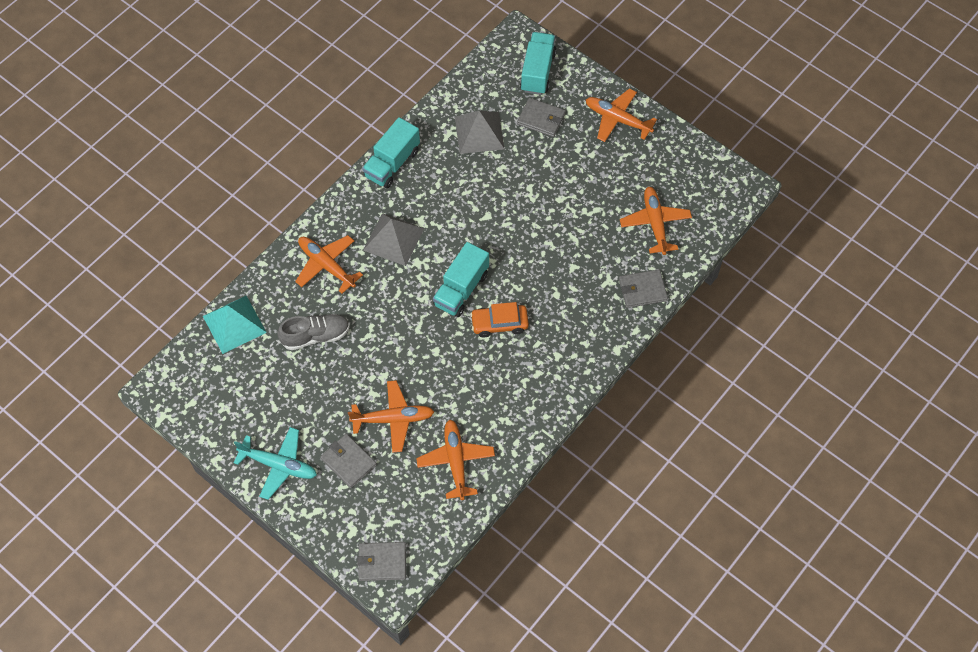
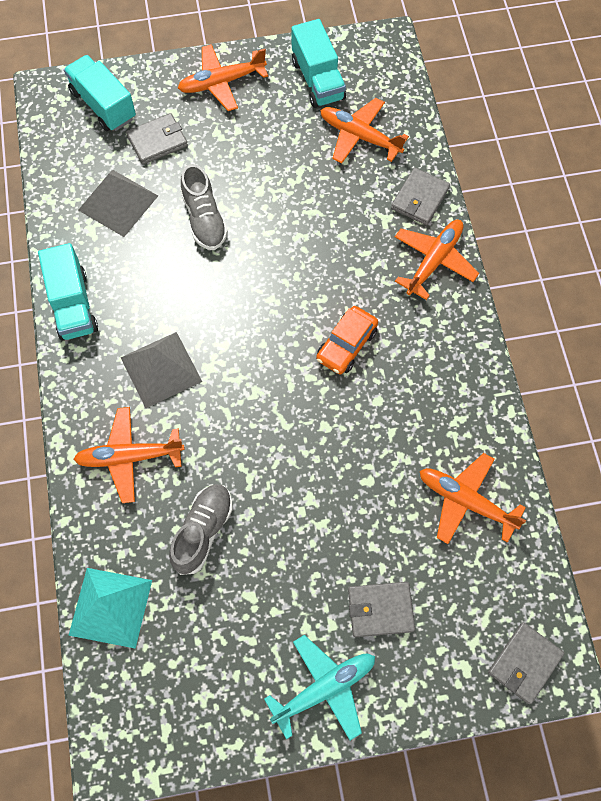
camera: 50 degrees left, 5 degrees up
(393, 419) = (367, 526): orange plane -> orange plane (434, 261)
(461, 289) = (277, 350): turquoise truck -> turquoise truck (318, 80)
(511, 185) = (204, 219): none -> grey shoe

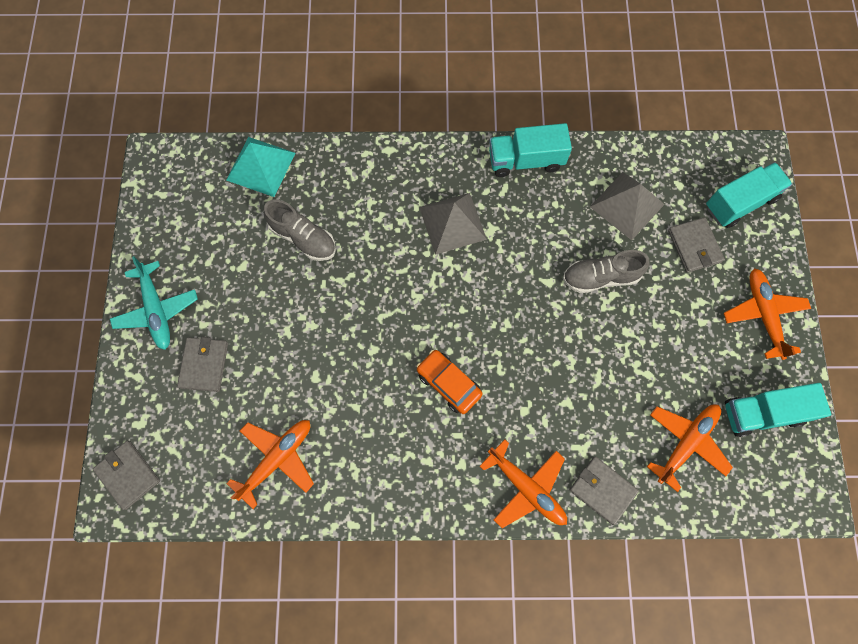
camera: 100 degrees right, 5 degrees up
(130, 457) = (378, 191): orange plane -> none

